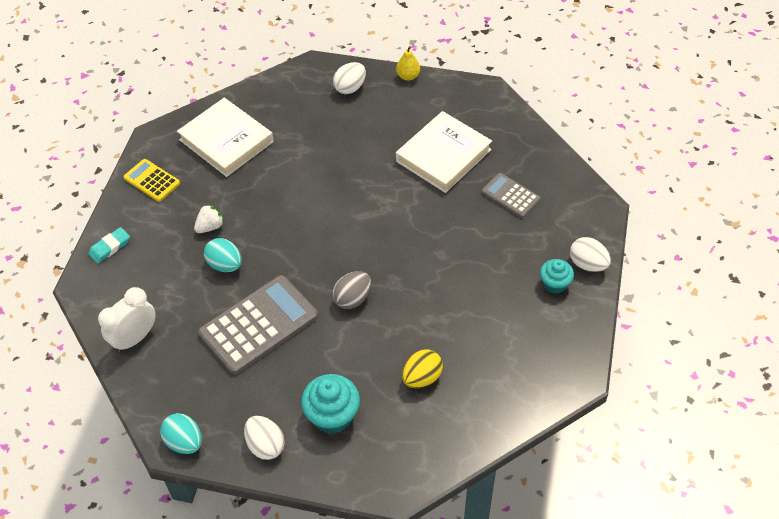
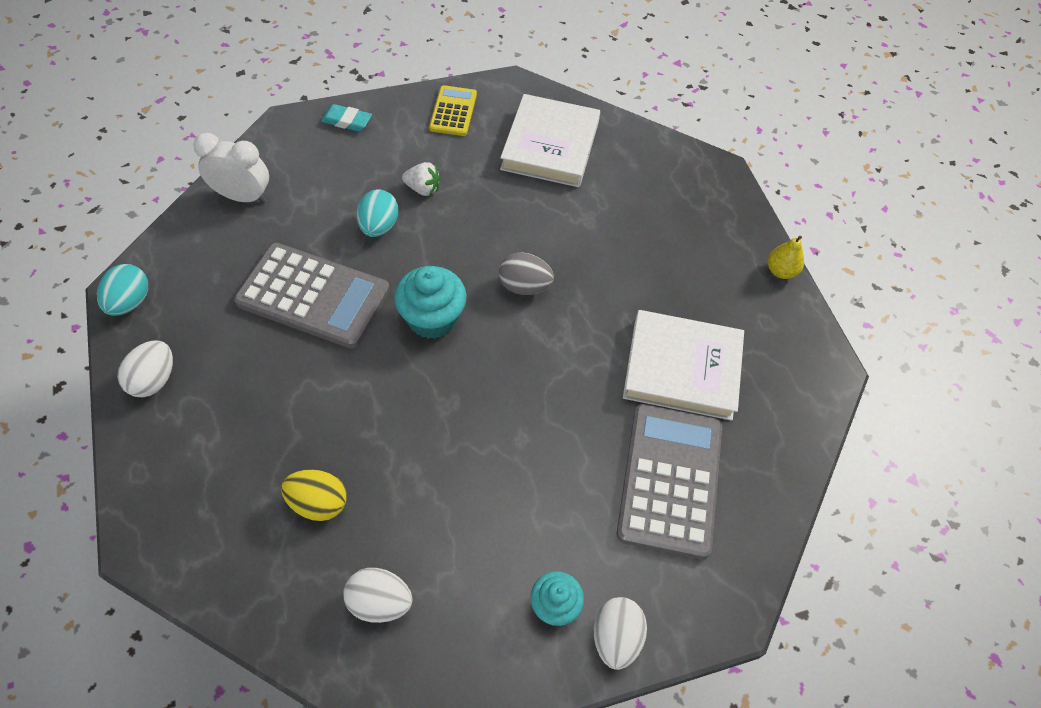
camera: 55 degrees right, 5 degrees up
(332, 415) = (221, 429): turquoise cupcake -> turquoise cupcake (432, 318)
(350, 88) = (714, 221): white egg -> white egg (380, 602)
(352, 299) = (399, 371): grey egg -> grey egg (524, 286)
(510, 196) = (670, 480): grey calculator -> grey calculator, size x1.86

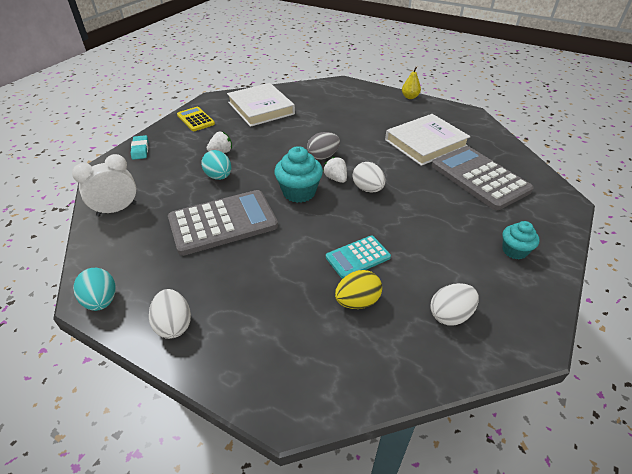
camera: 40 degrees left, 15 degrees down
(347, 121) = (140, 149): turquoise eraser -> turquoise eraser turned 75 degrees counterclockwise
(383, 455) = (358, 257): none -> turquoise calculator
(495, 332) = (336, 178): none -> white strawberry
(616, 638) = (551, 242): white egg -> white egg (367, 189)

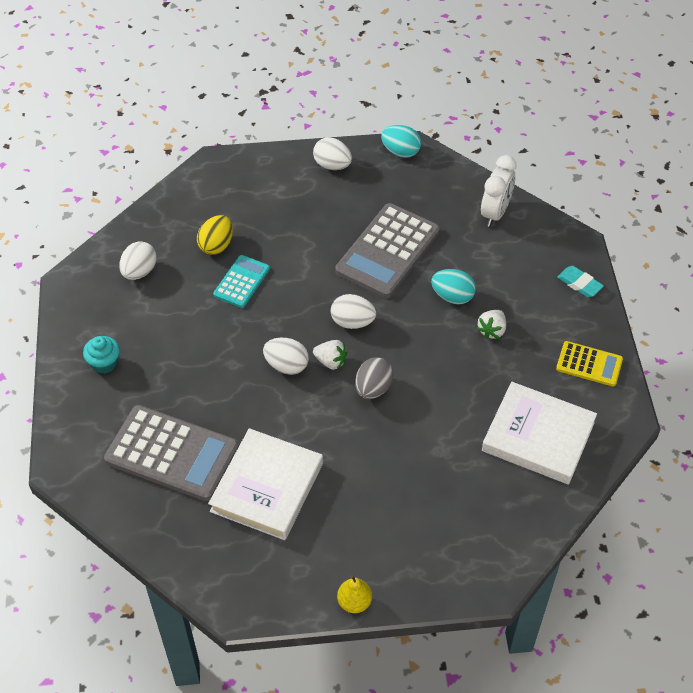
camera: 145 degrees right, 10 degrees up
(299, 192) = (352, 322): turquoise cupcake -> white egg

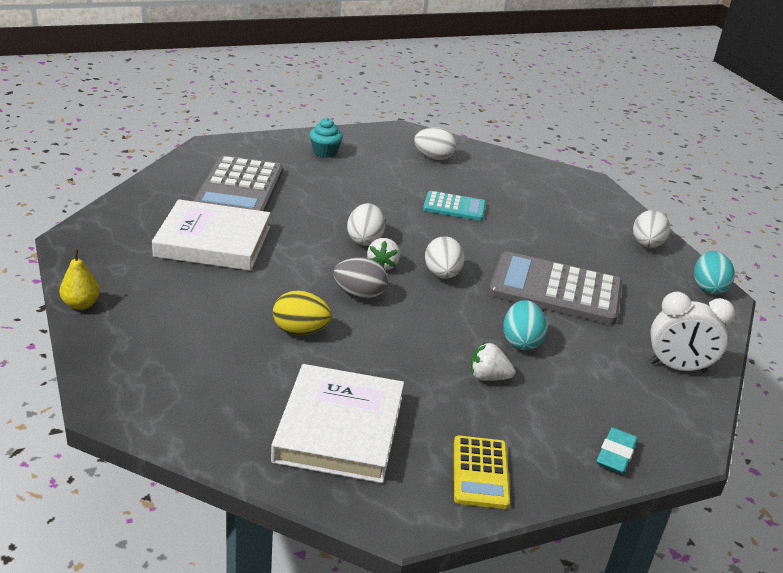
camera: 70 degrees right, 20 degrees down
(216, 245) = (489, 190): yellow egg -> yellow egg (300, 331)

